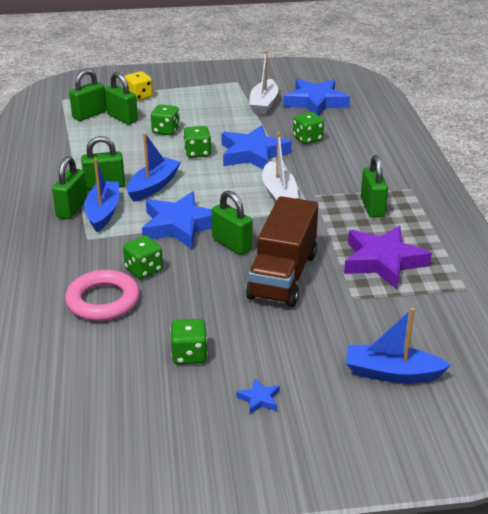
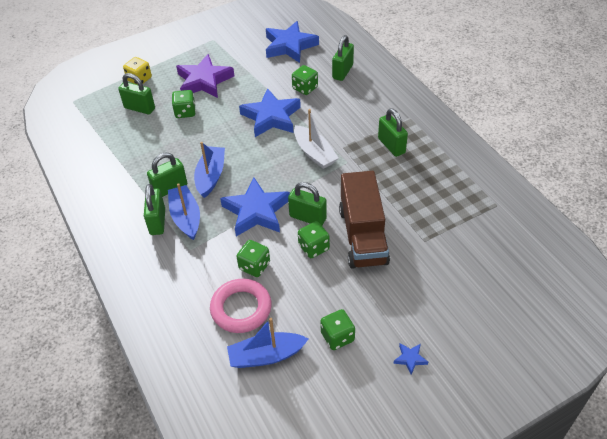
camera: 20 degrees left, 15 degrees up
(89, 115) = (108, 112): green padlock -> green padlock (342, 72)
(197, 153) = (226, 129): green dice -> green dice (313, 247)
(263, 104) = (249, 59): white boat -> none
(383, 261) = (426, 197): purple star -> purple star (204, 81)
(392, 373) = (486, 300): blue boat -> blue boat (266, 355)

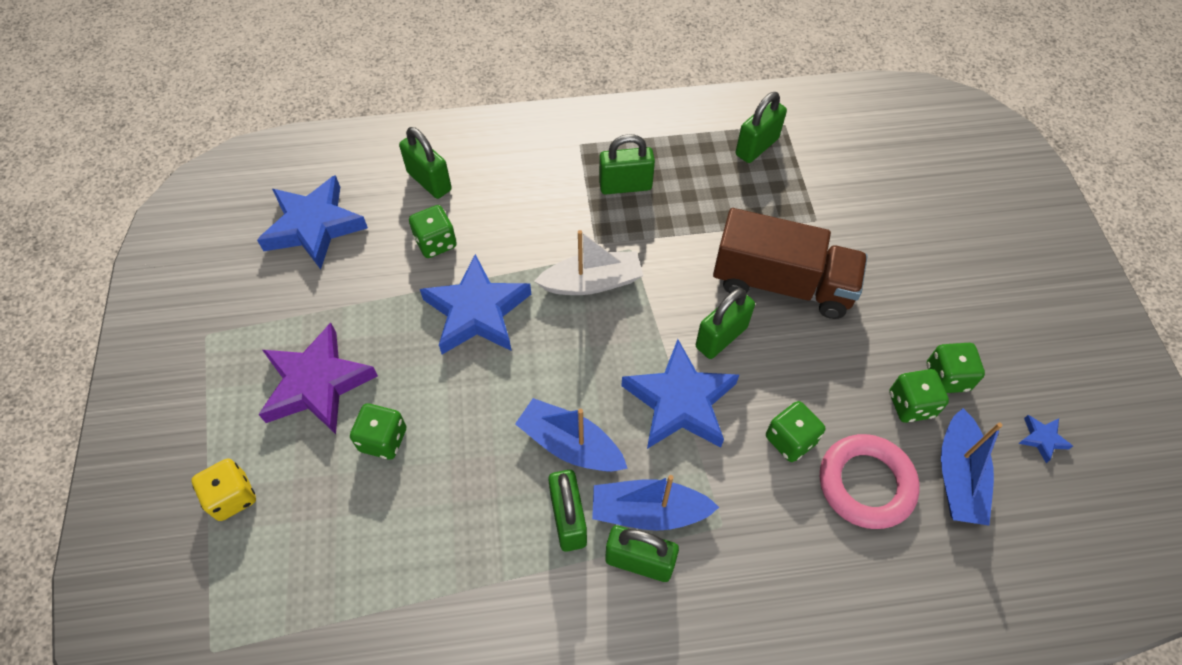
camera: 70 degrees left, 10 degrees up
(139, 108) = (322, 518): green padlock -> green padlock (757, 147)
(313, 247) = (782, 350): green dice -> green dice (911, 405)
(410, 359) = (999, 310): blue star -> blue star (1042, 439)

